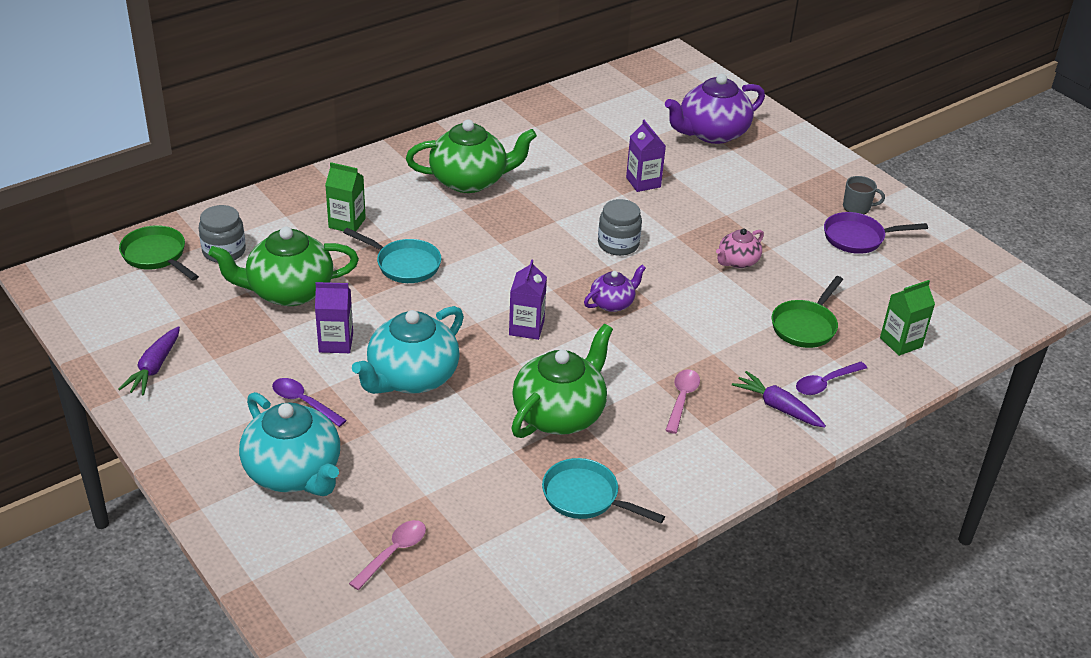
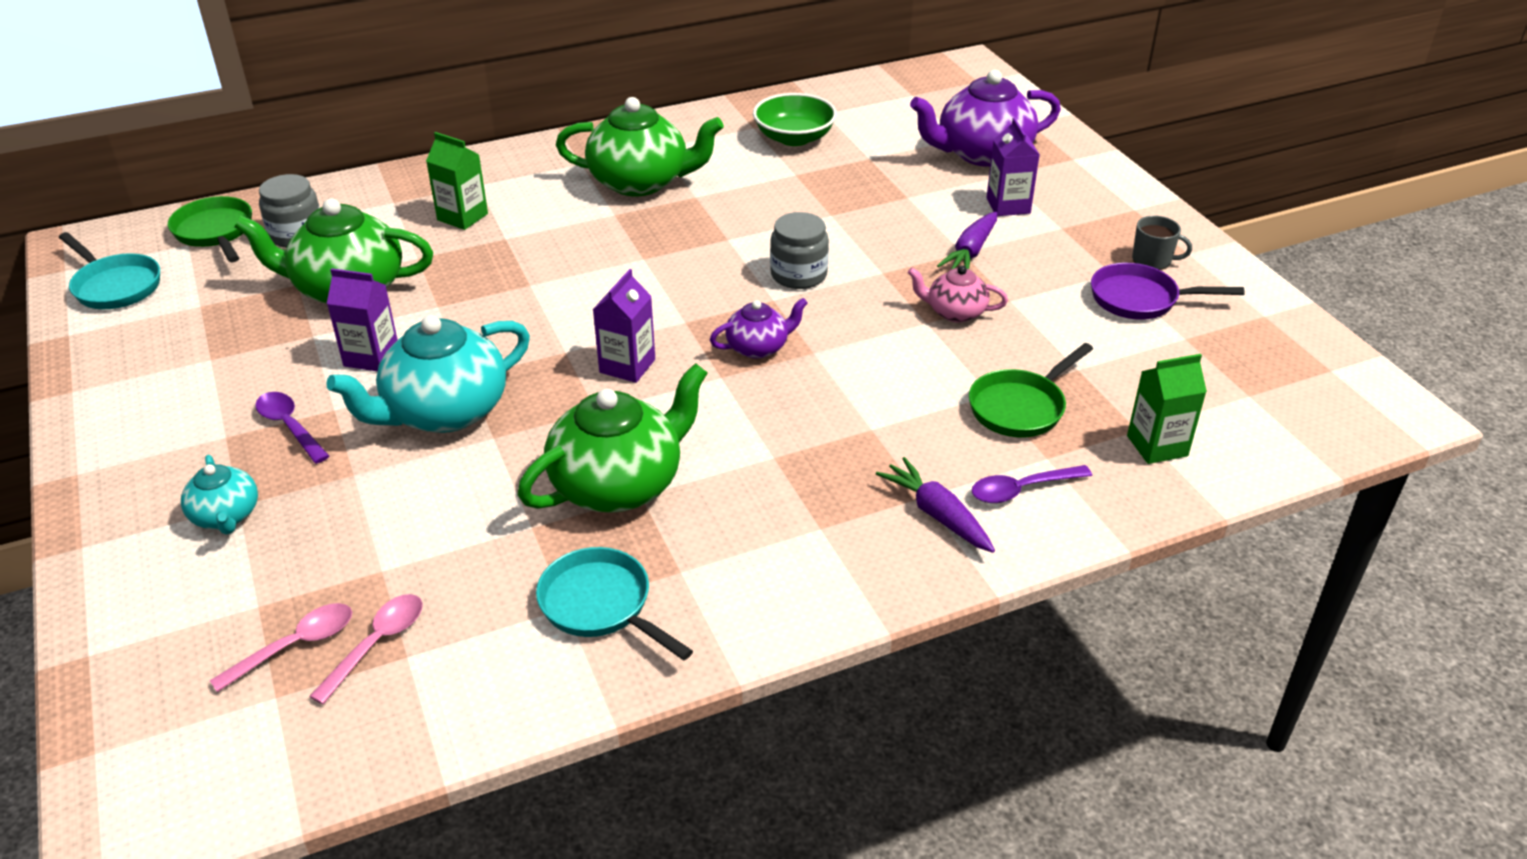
camera: 15 degrees right, 0 degrees up
(154, 368) = (132, 362): purple carrot -> purple carrot (970, 252)
(294, 473) = (226, 516): turquoise teapot -> turquoise teapot, size x0.53
(404, 265) = (508, 272): turquoise pan -> turquoise pan (115, 286)
(569, 132) = (794, 138): none -> green bowl
(643, 182) = (865, 203): purple carton -> purple carton (1008, 206)
(682, 399) = (800, 486): pink spoon -> pink spoon (377, 644)
(737, 261) = (954, 312): pink teapot -> pink teapot turned 45 degrees clockwise

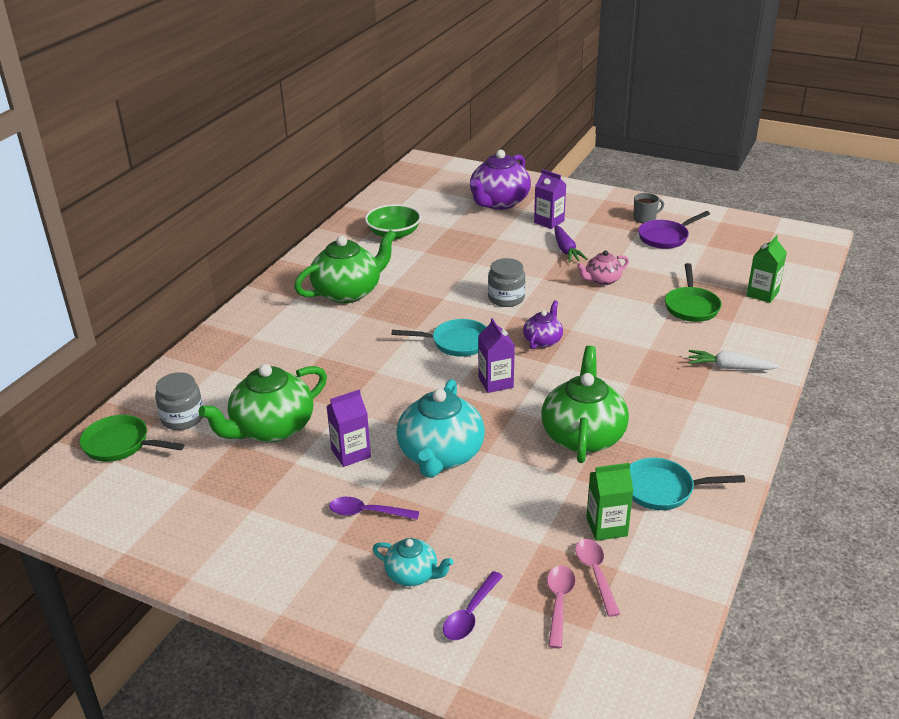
camera: 40 degrees left, 5 degrees down
(115, 286) = (105, 509): turquoise pan -> turquoise pan (456, 343)
(462, 217) = (274, 357): green carton -> green carton (606, 527)
(936, 514) = (729, 368): purple carrot -> white carrot
(1021, 490) = (743, 339): purple spoon -> purple spoon (470, 614)

